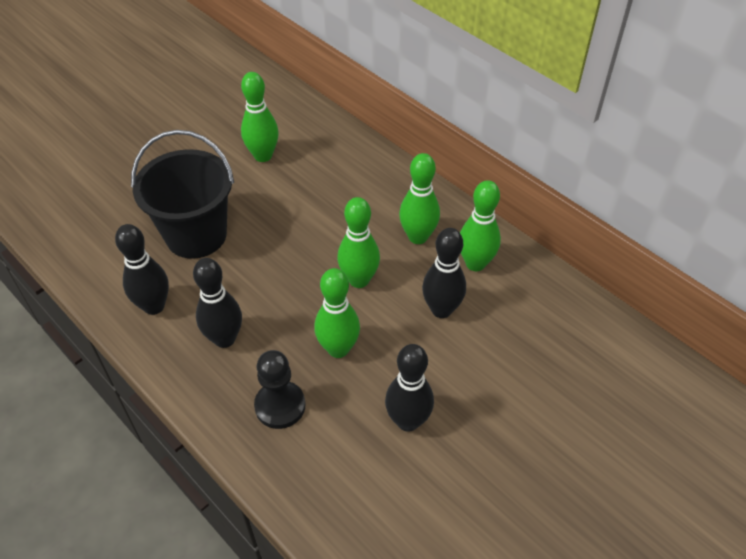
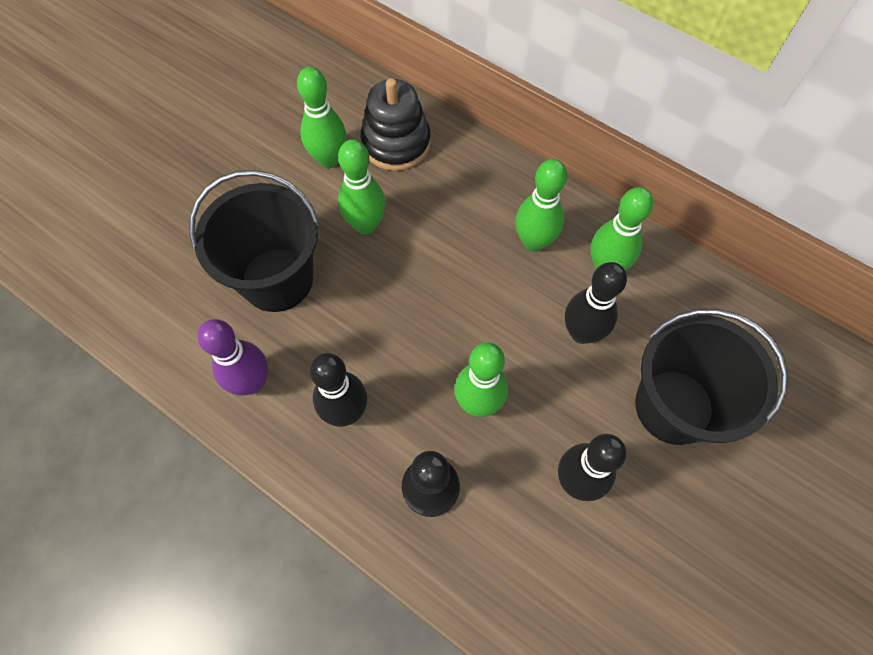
camera: 10 degrees left, 15 degrees up
(154, 306) = (252, 382): black bowling pin -> purple bowling pin
(321, 151) = (396, 143): none -> black stacking toy
(359, 280) = (480, 309): green bowling pin -> green bowling pin (365, 225)
(509, 377) = (674, 406): none -> black bucket

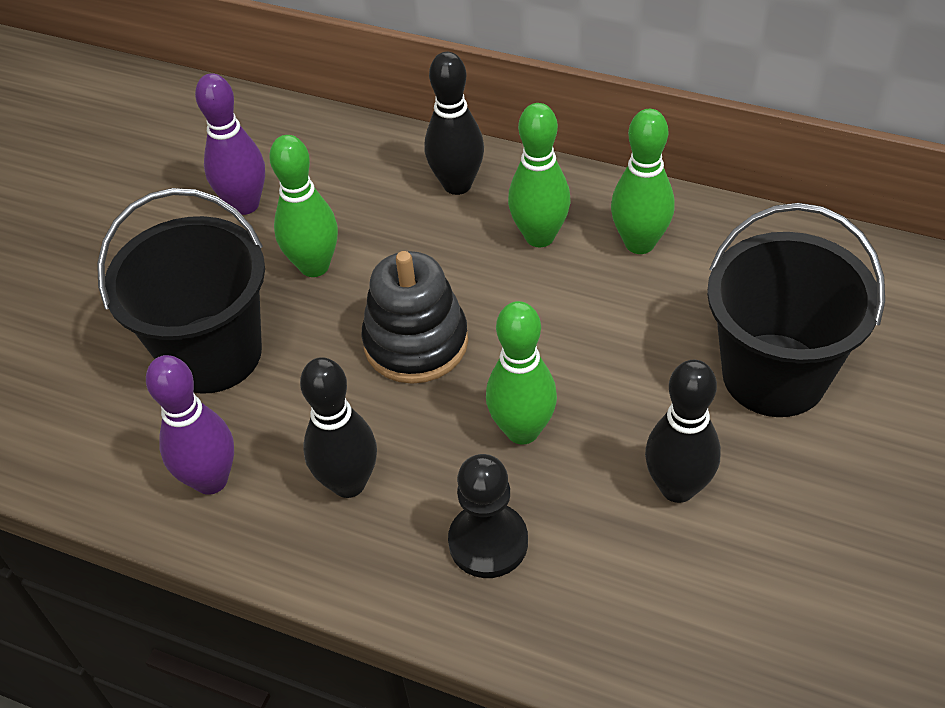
camera: 10 degrees left, 15 degrees down
(329, 159) = (245, 204): green bowling pin -> purple bowling pin
(396, 143) = (328, 168): black stacking toy -> black stacking toy (416, 342)
(581, 333) = (631, 321): black bowling pin -> black bowling pin (457, 184)

